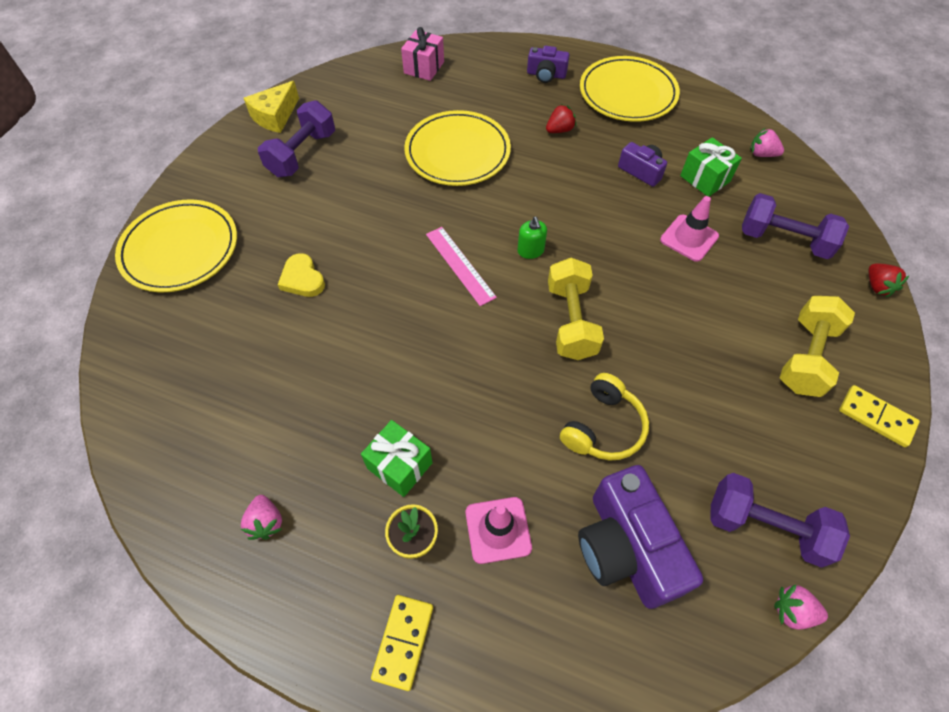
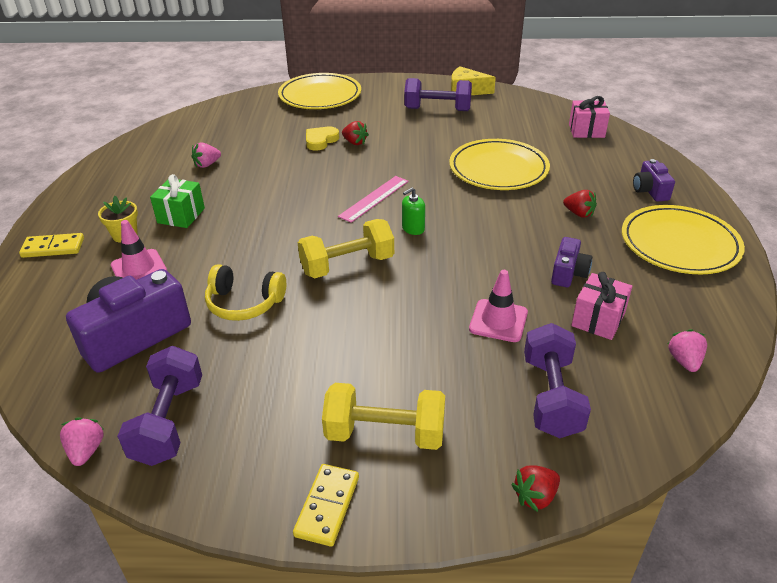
camera: 70 degrees right, 20 degrees down
(266, 522) = (129, 179): pink strawberry -> pink strawberry (207, 164)
(329, 248) = (355, 142): none -> red strawberry
(705, 179) = (598, 320): green gift -> pink gift

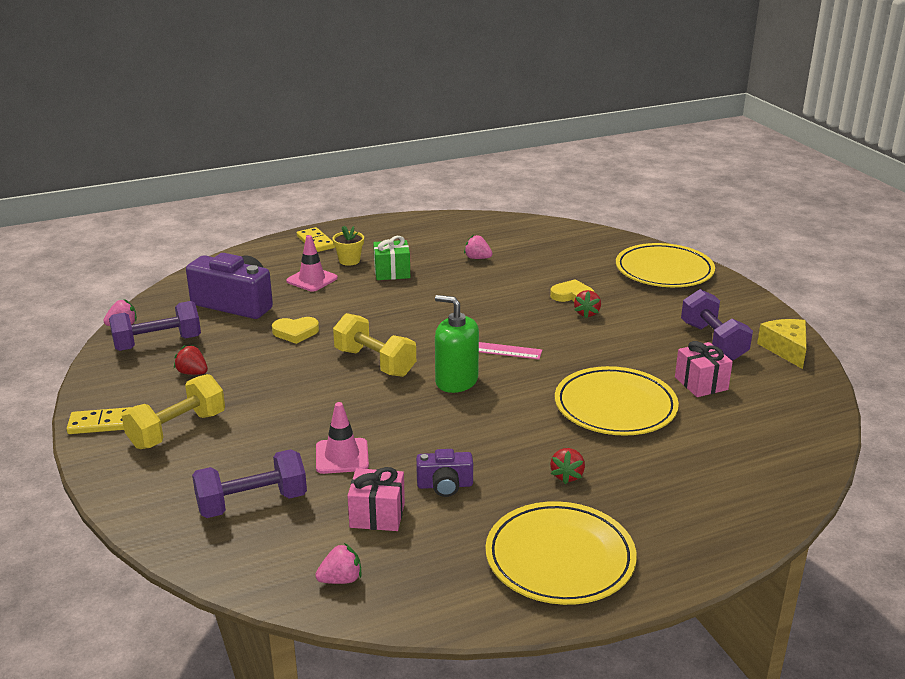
camera: 65 degrees right, 10 degrees down
(244, 303) = (295, 332): yellow headphones -> yellow heart
(385, 434) = (177, 430): yellow dumbbell -> yellow dumbbell turned 60 degrees clockwise
(413, 228) = (456, 381): green soap dispenser -> green soap dispenser, size x1.83
(535, 496) = (135, 513): red strawberry -> red strawberry (192, 373)
(586, 131) = (778, 453): pink gift -> pink gift (701, 383)
(650, 191) = (668, 523): purple camera -> none

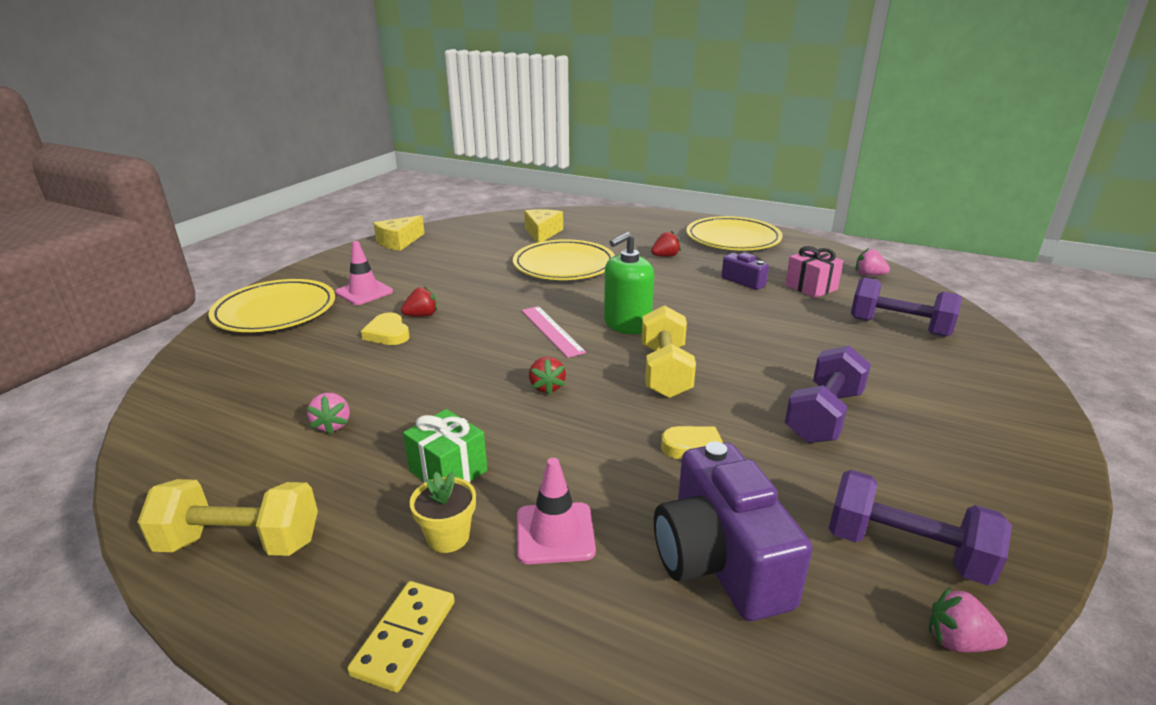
camera: 130 degrees left, 0 degrees up
(101, 424) = (1035, 460): yellow domino -> none
(177, 430) = (937, 408): yellow dumbbell -> yellow dumbbell (240, 543)
(192, 373) = (879, 467): red strawberry -> red strawberry (547, 387)
(342, 456) = (795, 322): pink traffic cone -> pink traffic cone (364, 292)
(456, 381) = (627, 324): green soap dispenser -> green soap dispenser turned 60 degrees clockwise
(701, 383) = (489, 252): pink gift -> none
(713, 341) = (416, 262): purple dumbbell -> purple dumbbell (824, 416)
(731, 434) = (542, 233): none -> yellow cheese

